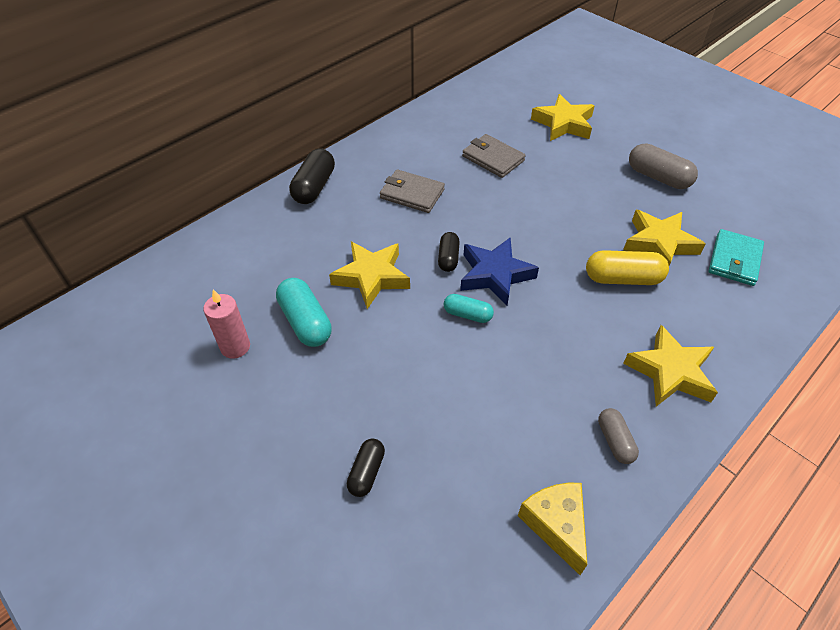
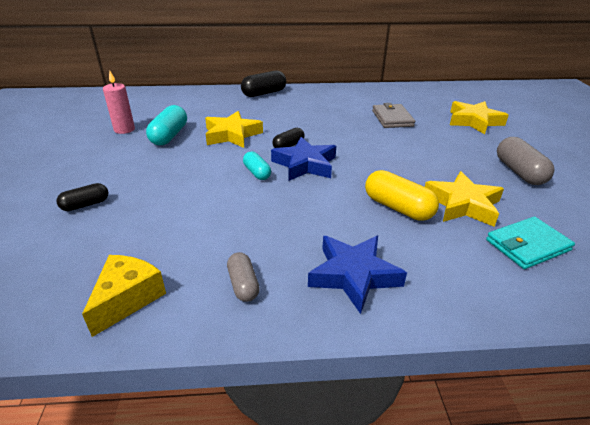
camera: 40 degrees right, 15 degrees down
(412, 194) = (313, 114): grey wallet -> none
(615, 441) = (243, 284): grey capsule -> grey capsule turned 45 degrees counterclockwise
(670, 372) = (354, 275): yellow star -> blue star

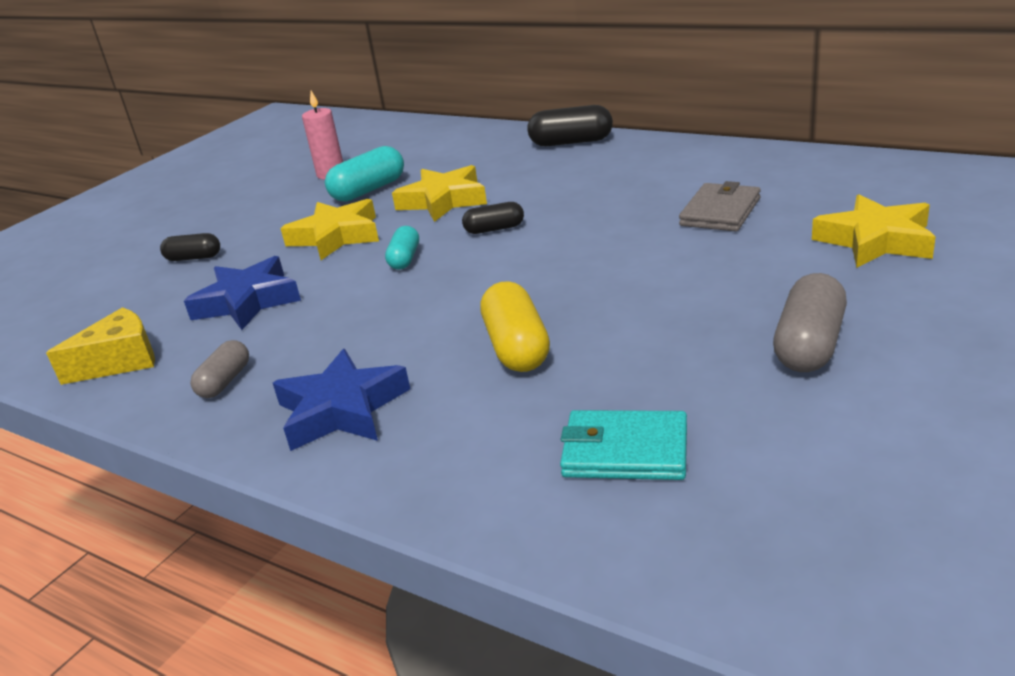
camera: 40 degrees right, 5 degrees down
(305, 164) = (479, 260): blue star -> blue star (247, 302)
(462, 204) = (619, 368): yellow star -> yellow star (336, 236)

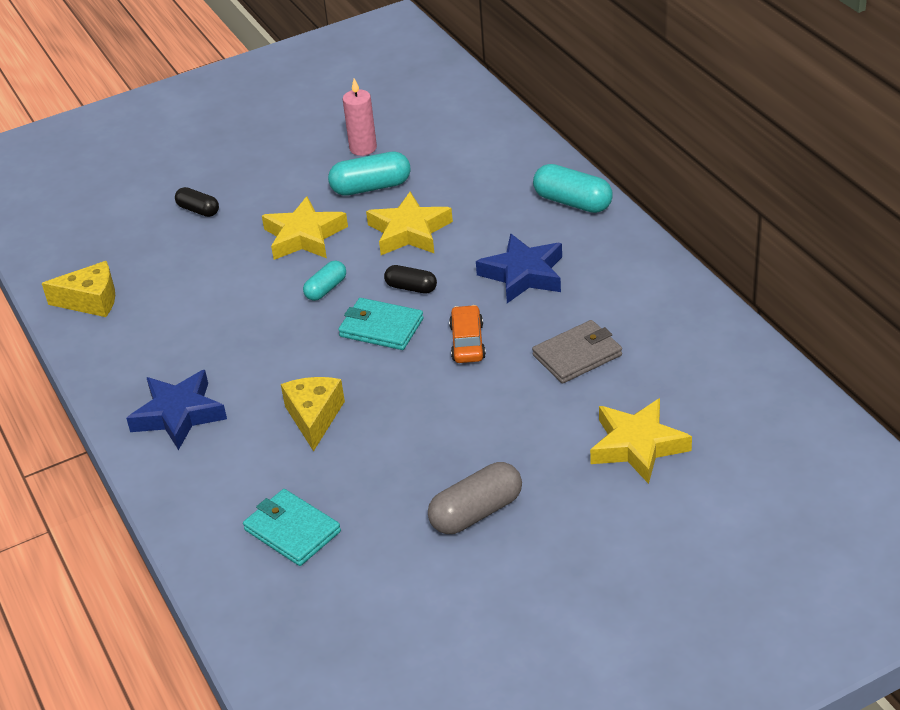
camera: 30 degrees right, 10 degrees up
(225, 381) = (135, 354): grey capsule -> none
(247, 302) = (198, 281): blue star -> blue star (523, 274)
(500, 262) = (381, 327): none -> turquoise wallet
(516, 347) = (314, 417): yellow capsule -> yellow cheese
(571, 142) = (572, 202): black capsule -> turquoise capsule
(603, 240) = (467, 342): none -> orange car

